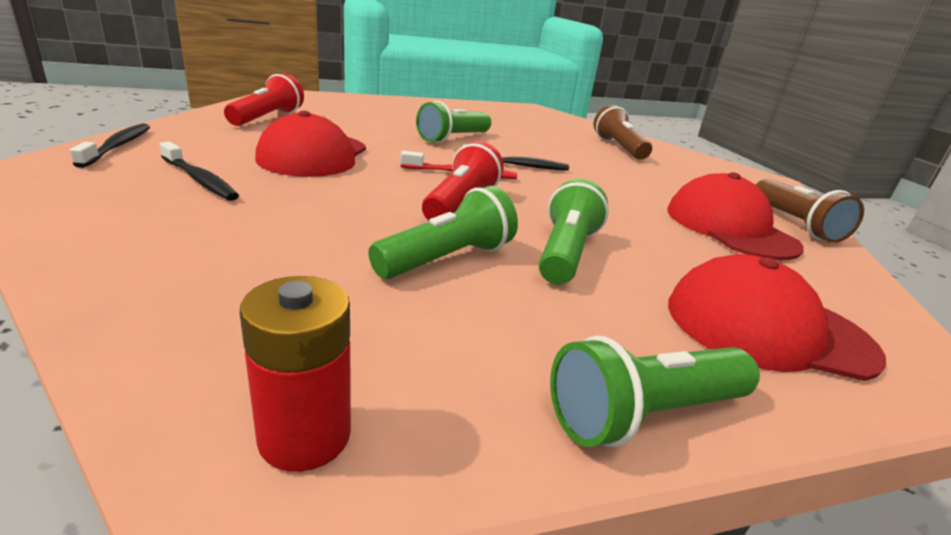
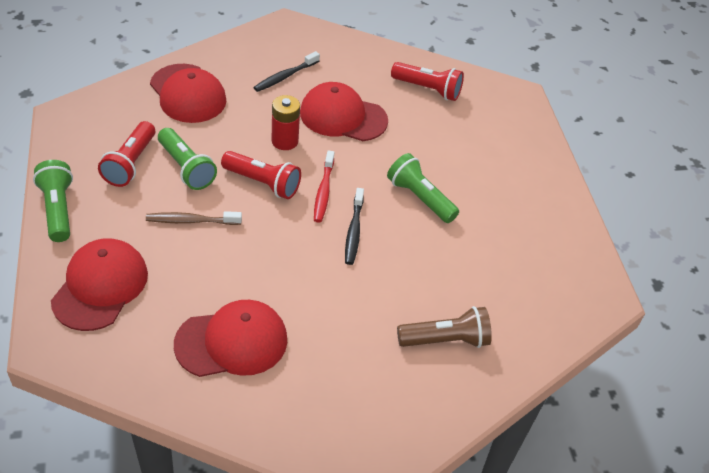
camera: 95 degrees right, 20 degrees up
(118, 146) = (335, 40): black toothbrush -> none
(215, 261) = (188, 94): none -> red cap
(305, 436) = (74, 124): red battery -> red battery (285, 141)
(451, 319) = (130, 163): none -> red flashlight
(565, 253) = (191, 221): green flashlight -> brown toothbrush
(795, 224) = (242, 407): brown flashlight -> none

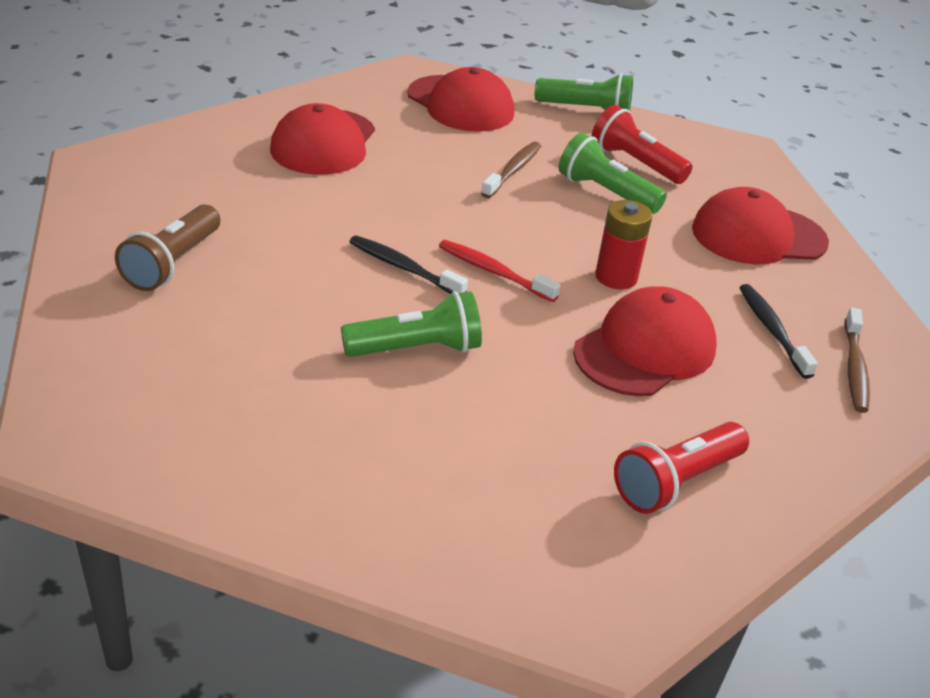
camera: 120 degrees right, 10 degrees down
(186, 168) = (606, 192): green flashlight -> green flashlight turned 45 degrees clockwise
(262, 183) = (543, 233): red flashlight -> none
(294, 47) = (854, 368): none -> brown toothbrush

